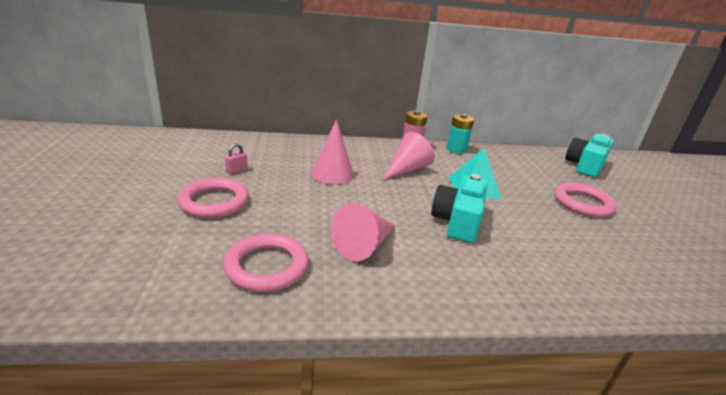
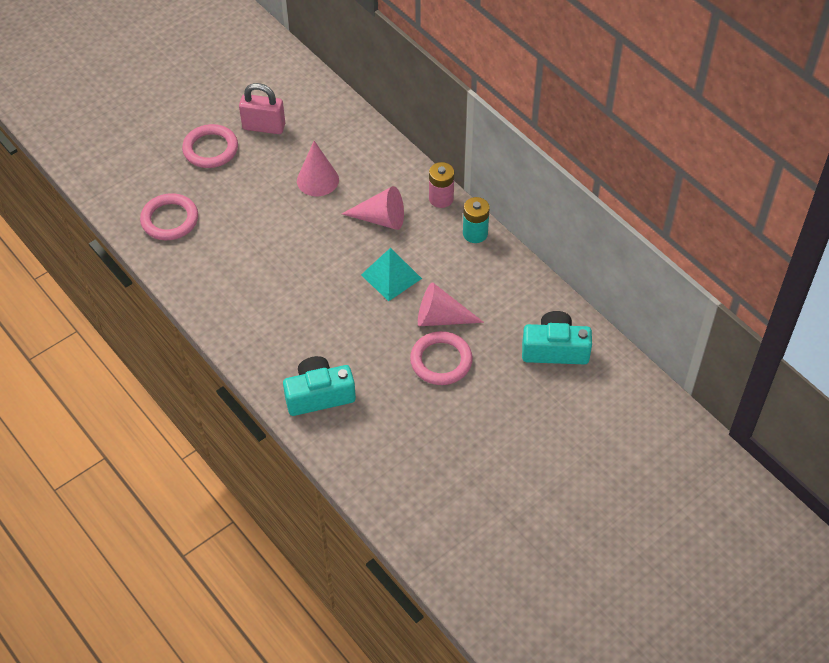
camera: 60 degrees right, 25 degrees up
(237, 170) = (264, 127): pink padlock -> pink padlock, size x2.16
(364, 245) = (232, 250): pink cone -> pink cone (441, 318)
(457, 221) = (315, 286): turquoise camera -> turquoise camera (319, 395)

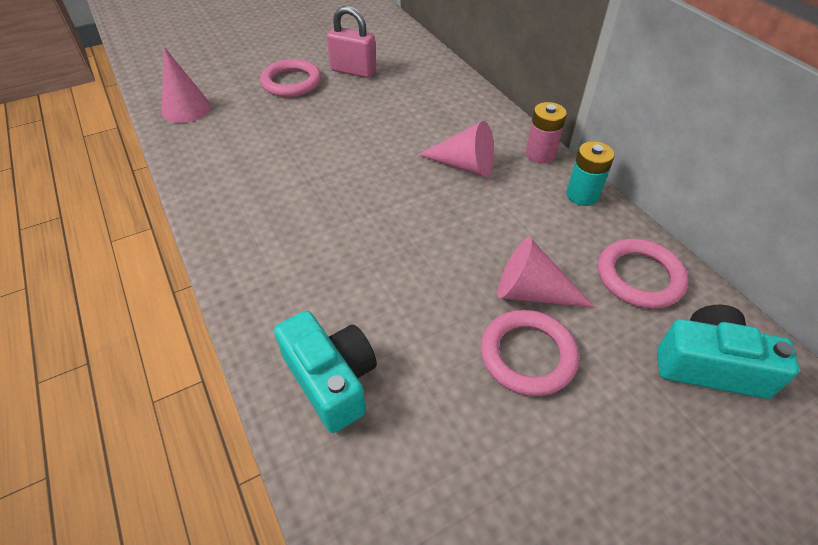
camera: 10 degrees right, 5 degrees down
(170, 220) = (220, 137): pink ring -> pink ring (639, 277)
(317, 180) = (398, 120): pink cone -> pink cone (186, 109)
(319, 395) = (331, 379): turquoise camera -> turquoise camera turned 60 degrees clockwise
(391, 276) = (468, 230): turquoise pyramid -> none

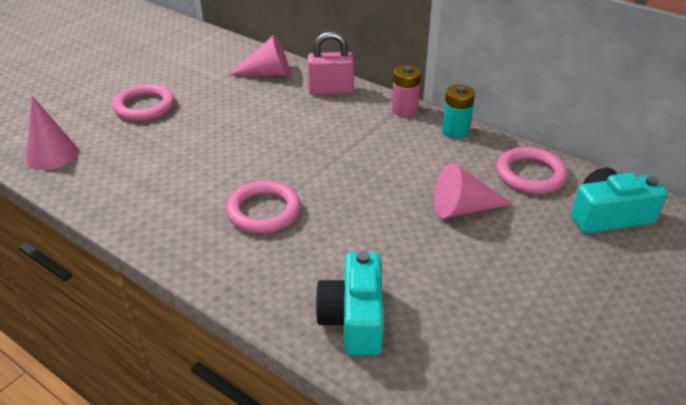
camera: 25 degrees left, 10 degrees down
(331, 379) = (354, 319): turquoise camera -> turquoise camera turned 120 degrees counterclockwise
(353, 71) = (198, 83): pink padlock -> pink padlock (331, 90)
(464, 165) = (350, 134): pink cone -> pink cone (268, 73)
(527, 355) = (488, 250): pink ring -> pink ring (264, 211)

